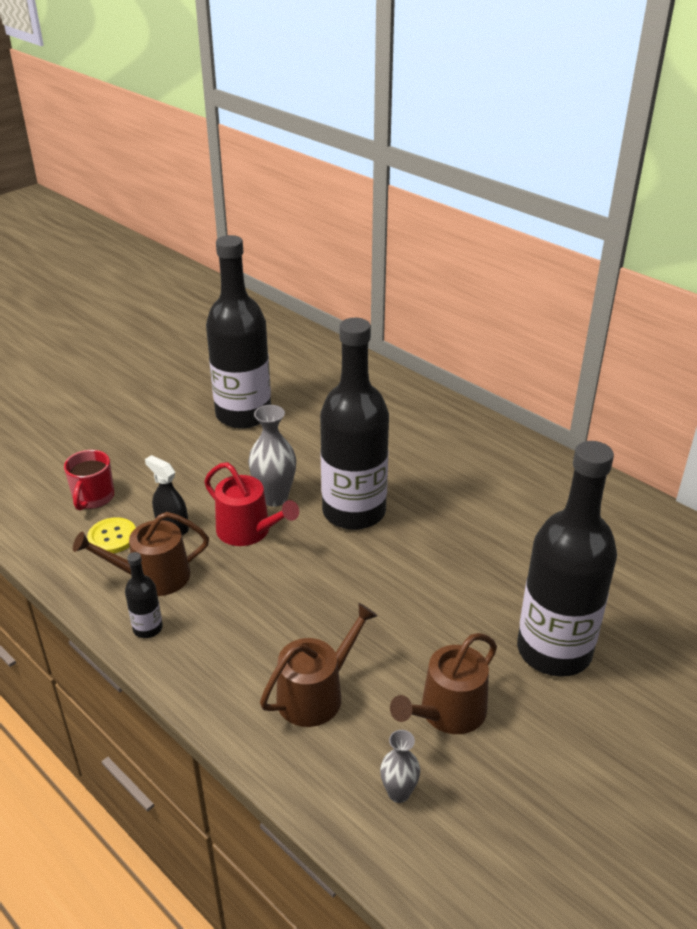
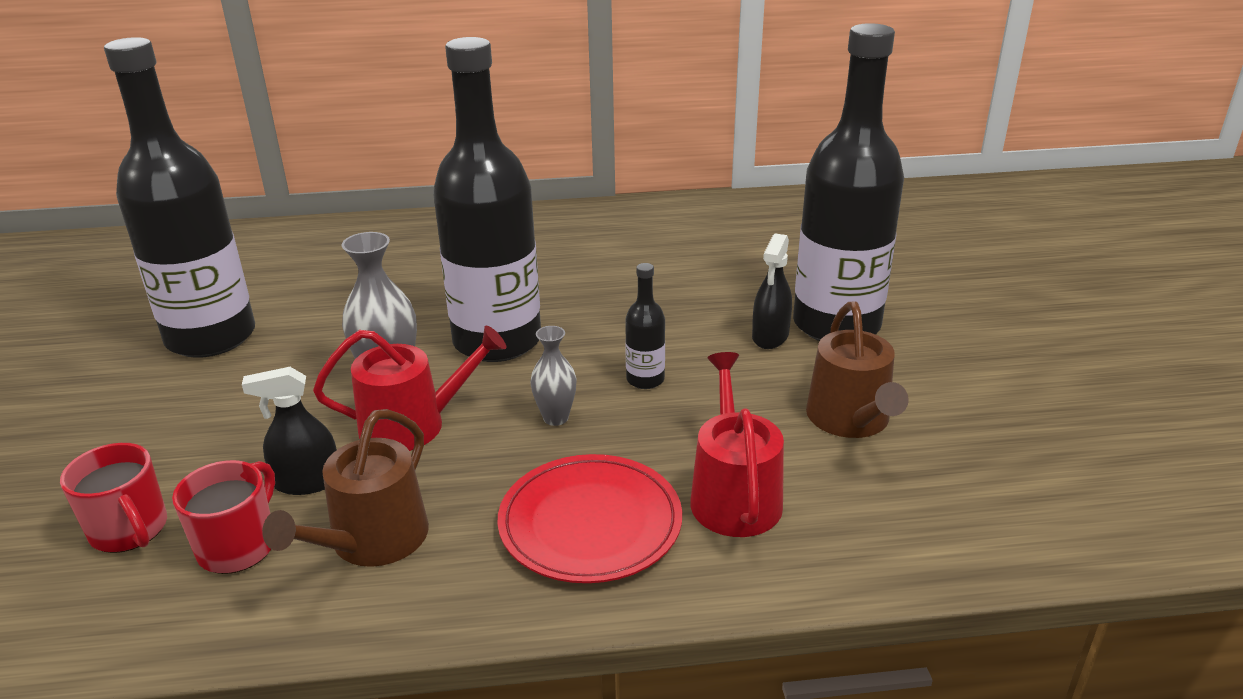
camera: 50 degrees left, 5 degrees down
(112, 537) = (239, 546): yellow button -> red mug
(148, 628) = (458, 589): black bottle -> black bottle (645, 379)
(237, 647) = (590, 523): none -> red plate
(316, 694) = (734, 495): brown watering can -> red watering can
(398, 793) = (929, 503): grey vase -> grey vase (555, 418)
(498, 625) = (770, 336): none -> black spray bottle

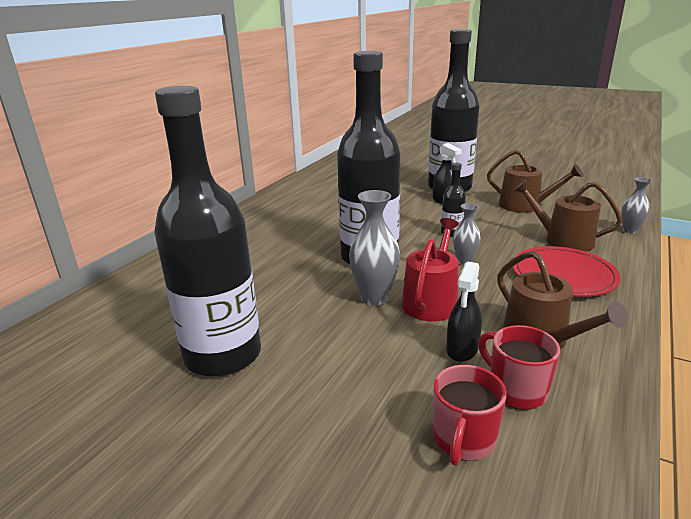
camera: 55 degrees left, 5 degrees down
(130, 530) = (463, 439): red mug -> red mug turned 120 degrees clockwise
(734, 495) = (562, 240): red watering can -> brown watering can
(872, 570) = (629, 230): none -> grey vase

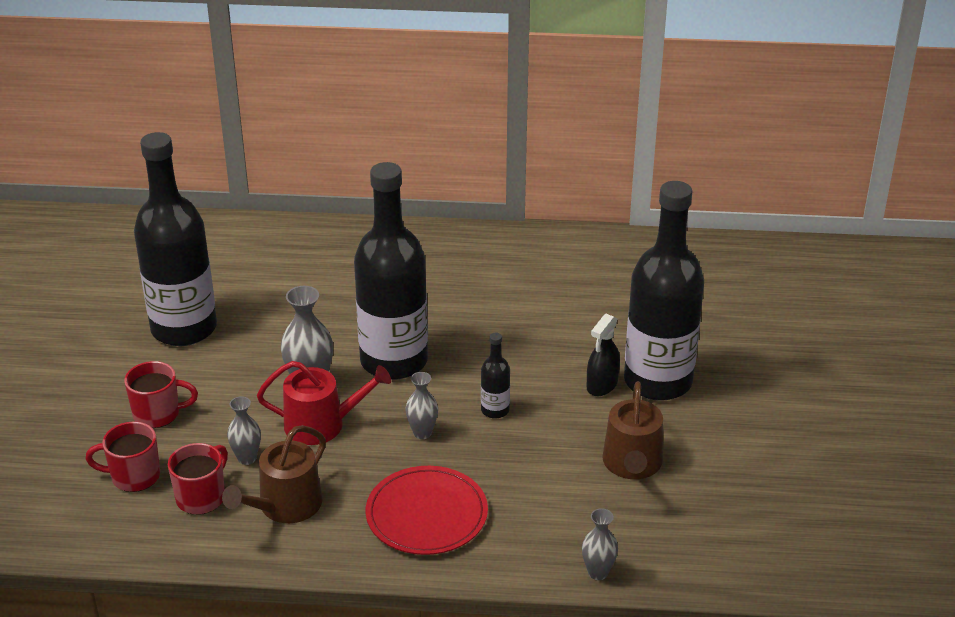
camera: 65 degrees right, 10 degrees up
(357, 399) = (158, 414): none -> red mug
(462, 349) = (247, 458): black spray bottle -> grey vase
(562, 240) = (527, 509): brown watering can -> none

